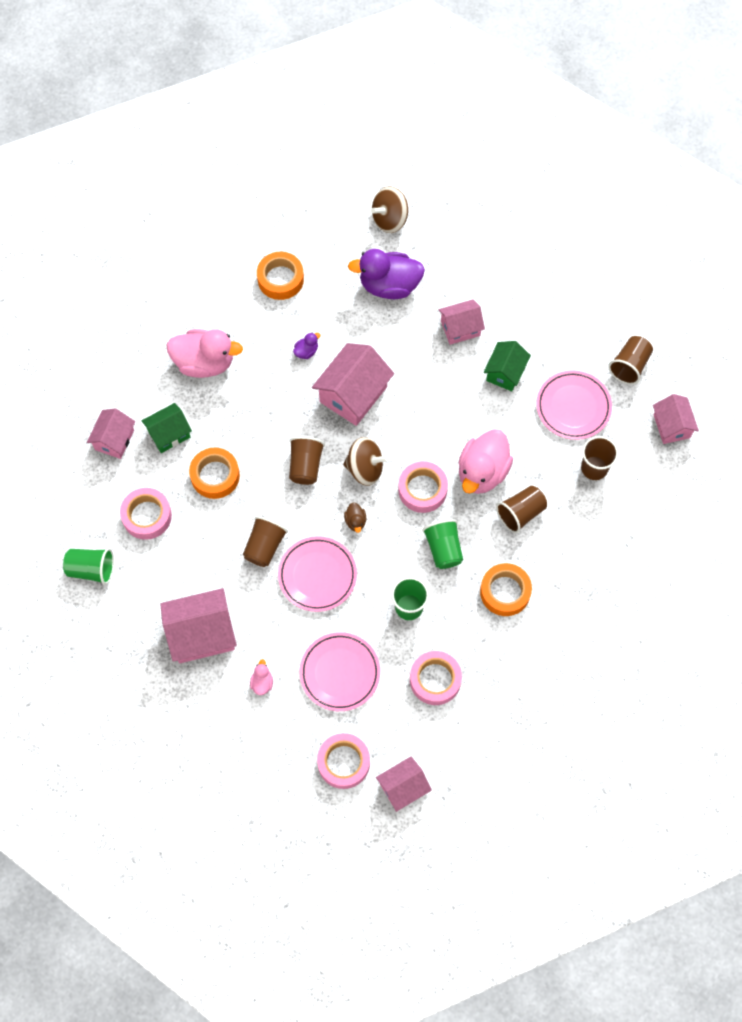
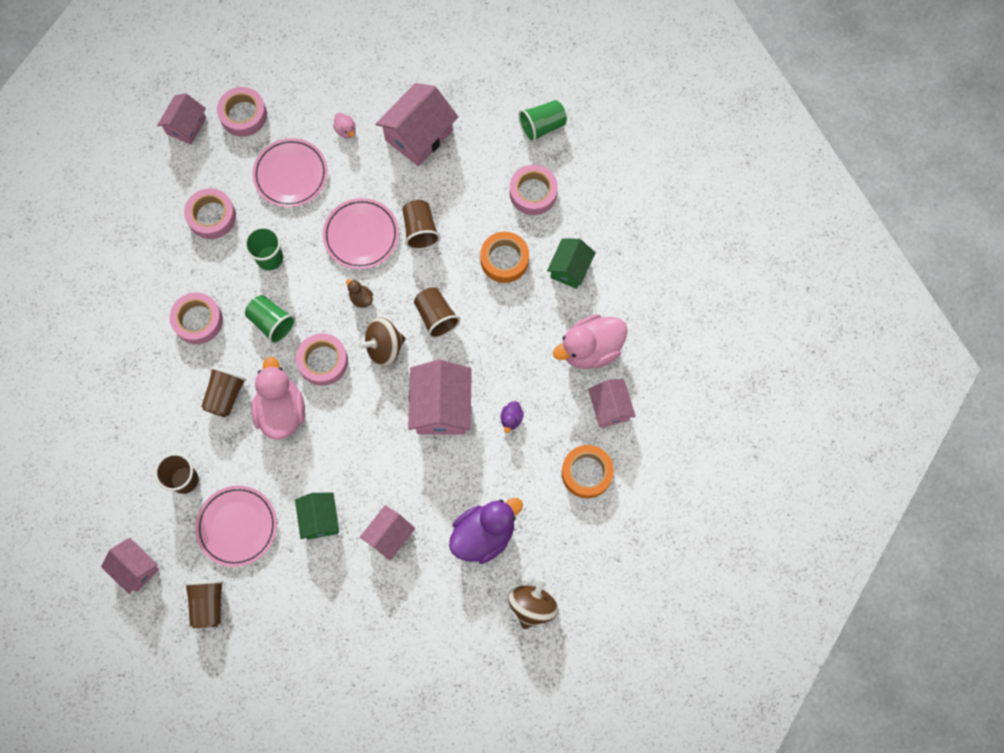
camera: 145 degrees right, 5 degrees up
(114, 440) = (610, 234): pink house -> pink house (610, 408)
(505, 592) = (198, 320): orange tape -> pink tape

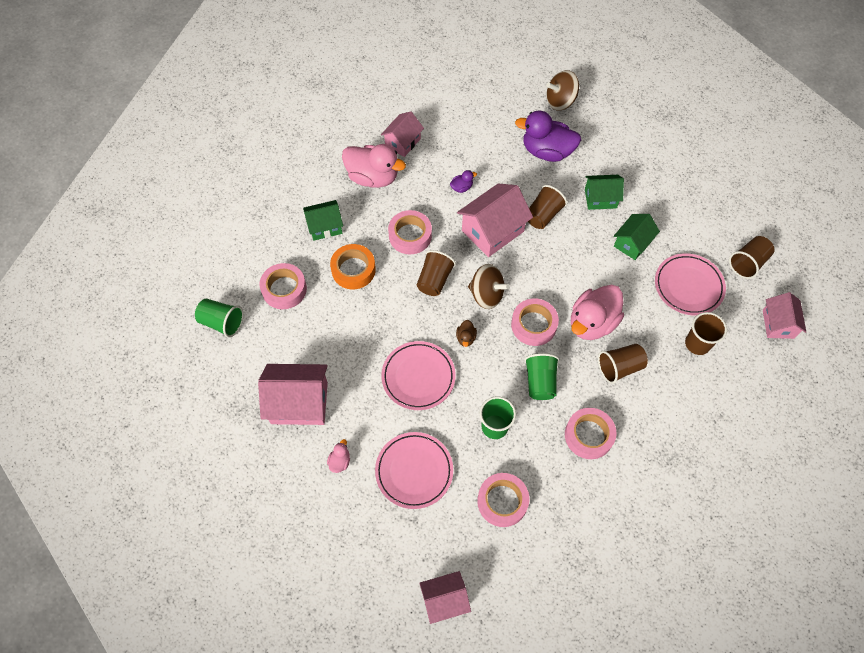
camera: 130 degrees left, 10 degrees down
(243, 115) = (394, 558): pink tape -> pink tape (410, 236)
(389, 536) = (600, 198): pink house -> green house
(420, 230) = (378, 340): brown cup -> brown cup (543, 215)
(586, 473) = (456, 127): orange tape -> none

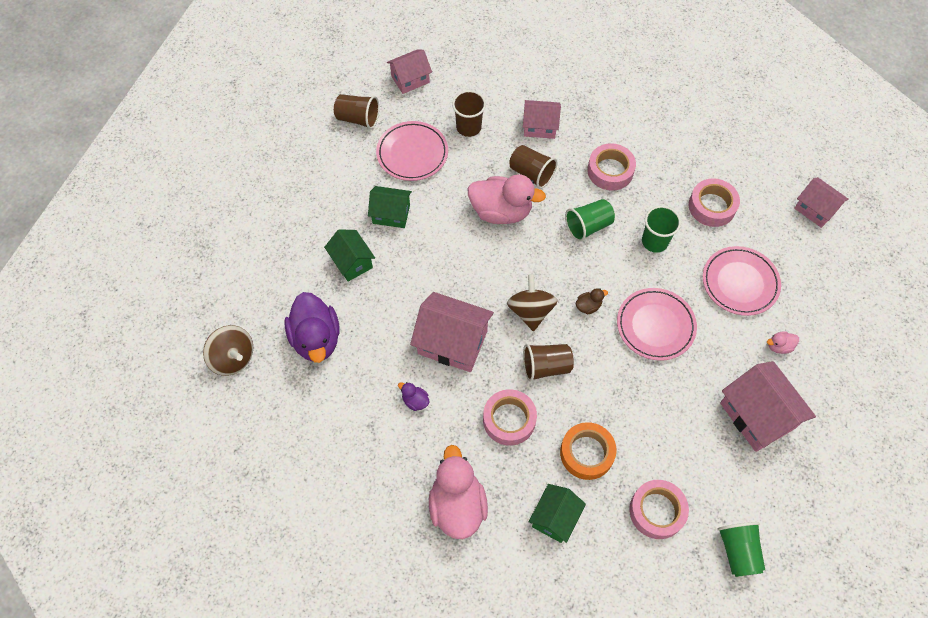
camera: 120 degrees left, 0 degrees up
(325, 227) = (555, 518): green house -> green house turned 75 degrees clockwise
(403, 142) = (387, 501): pink house -> pink house (540, 126)
(533, 325) = (535, 256): pink tape -> none
(543, 215) = (404, 305): brown cup -> none

